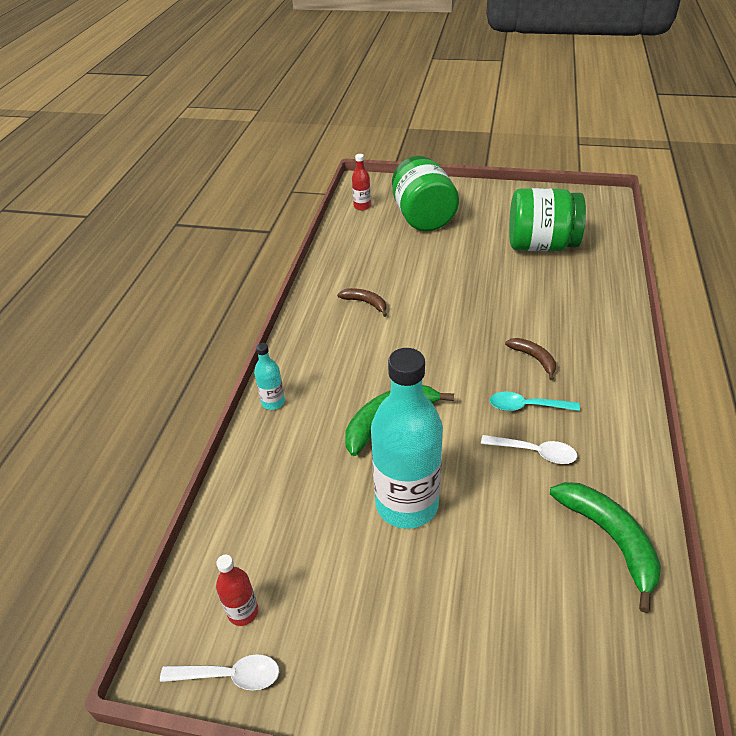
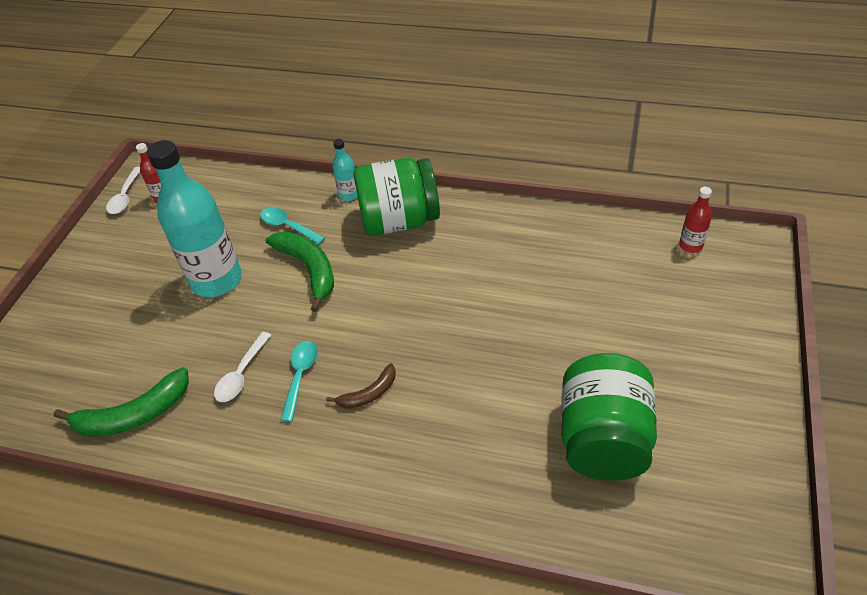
camera: 95 degrees right, 5 degrees up
(320, 449) = (288, 226): none -> turquoise spoon
(365, 303) = (482, 252): brown banana -> none
(423, 217) = (669, 308): green jar -> green jar (399, 221)

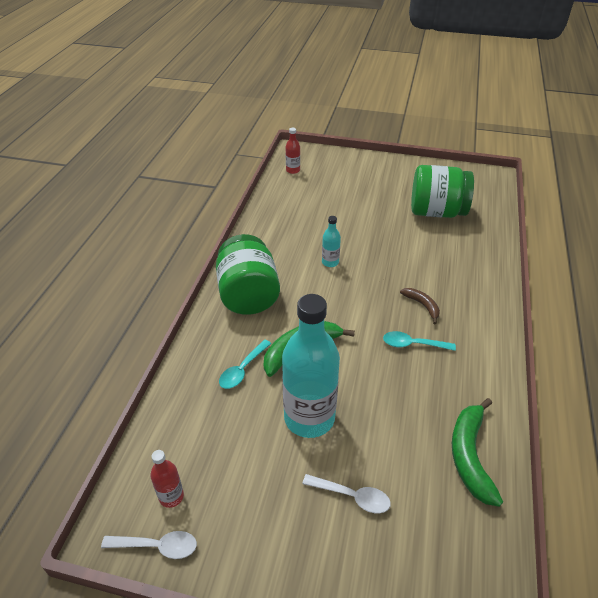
camera: 95 degrees left, 5 degrees down
(134, 415) = (470, 456): green banana -> green banana turned 150 degrees counterclockwise
(241, 374) = (416, 382): white spoon -> white spoon (352, 496)
(349, 195) = (208, 328): turquoise bottle -> turquoise bottle (330, 262)

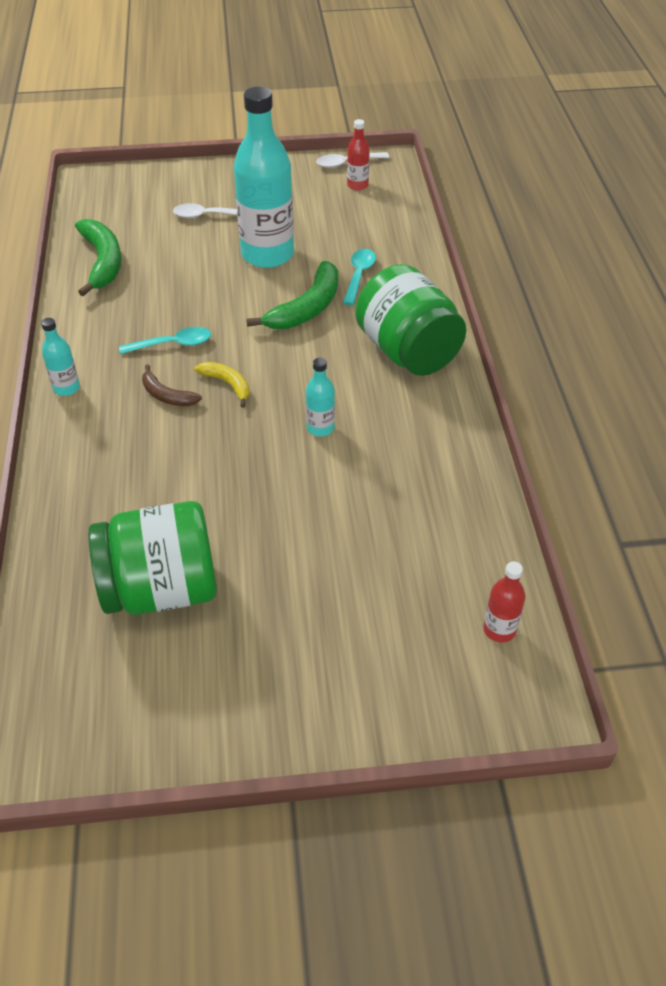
camera: 160 degrees right, 5 degrees up
(379, 303) = (227, 384): none -> yellow banana
(494, 329) = (66, 388): none -> turquoise bottle

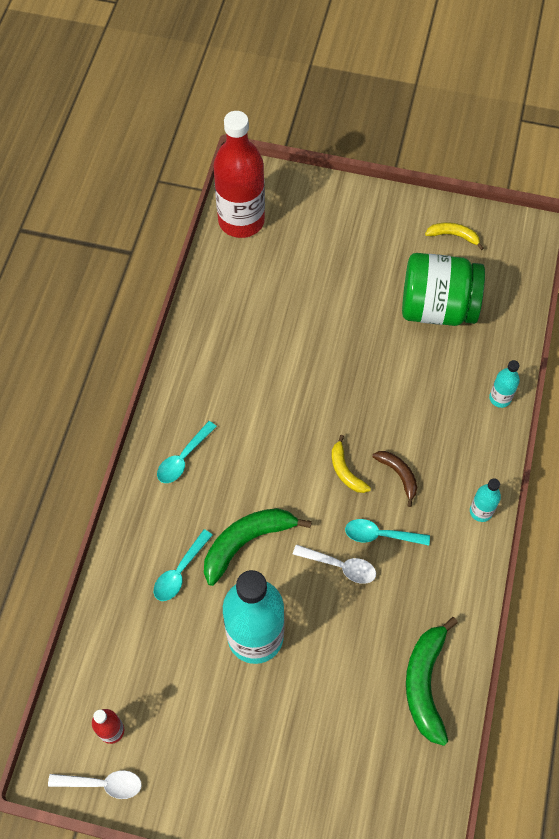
camera: 160 degrees left, 15 degrees up
(159, 710) = (453, 236): none -> yellow banana
(207, 216) = (297, 730): white spoon -> white spoon (340, 566)
(320, 428) = (288, 402): turquoise bottle -> turquoise bottle (500, 398)
(408, 351) = (183, 458): green jar -> turquoise spoon
(499, 629) = (241, 221): red bottle -> red bottle, size x2.28

